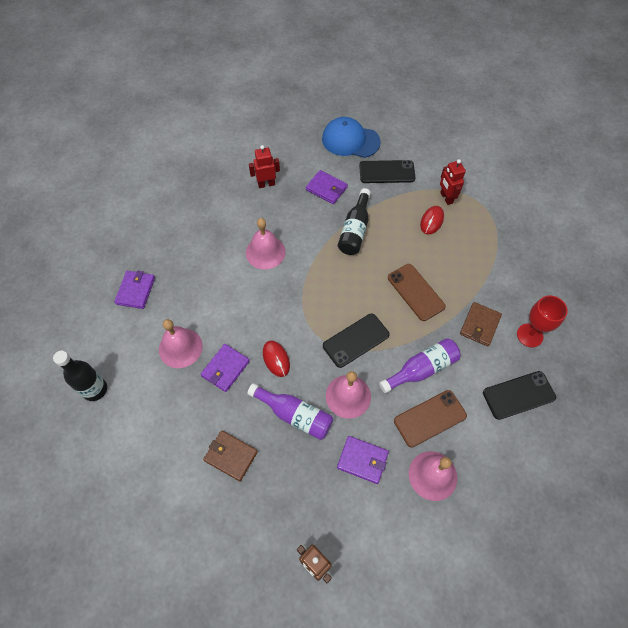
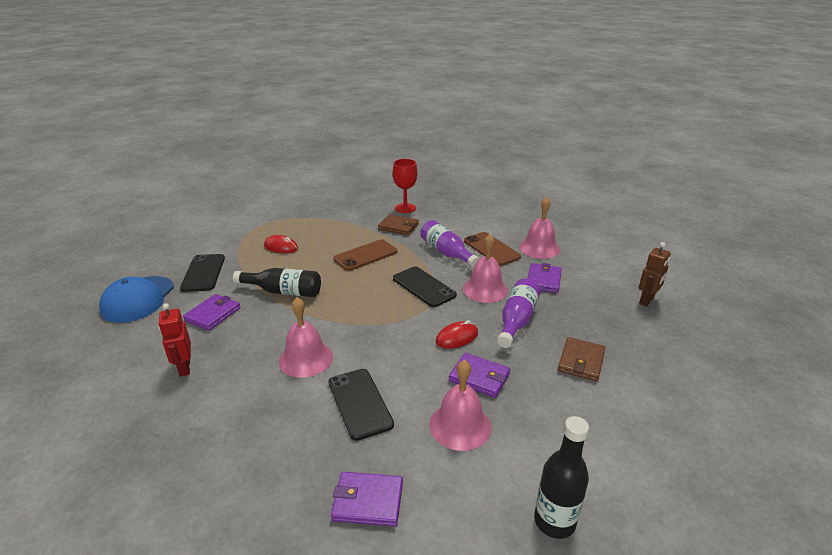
camera: 95 degrees left, 30 degrees down
(446, 198) = (253, 239): red robot -> none
(518, 395) = (458, 214): black phone -> black phone (360, 403)

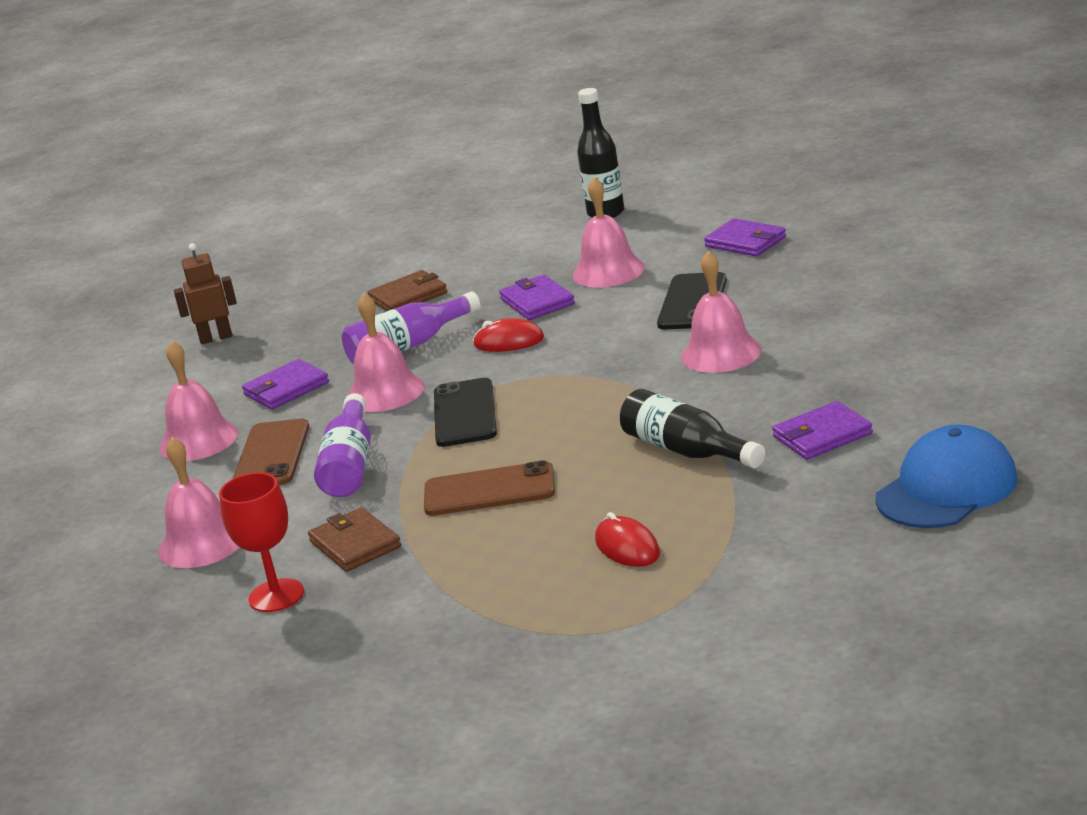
camera: 140 degrees left, 5 degrees down
(184, 368) = (888, 371): red robot -> none
(203, 273) = (810, 519): black phone -> none
(462, 215) = (201, 543): none -> pink bell

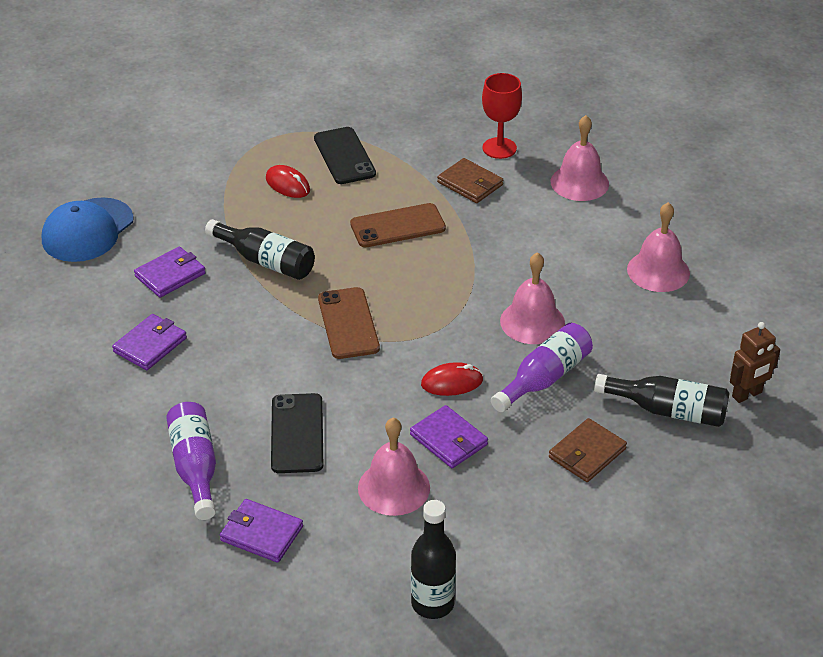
camera: 160 degrees right, 15 degrees up
(271, 455) = (584, 256): brown phone -> brown phone (348, 323)
(286, 389) = (624, 326): purple wallet -> purple wallet (150, 345)
(304, 326) = (668, 410): none -> black bottle
(350, 465) = (515, 247): purple bottle -> purple bottle (195, 468)
(465, 413) = (451, 297): black phone -> black phone (344, 156)
(721, 353) = (259, 363): pink bell -> none

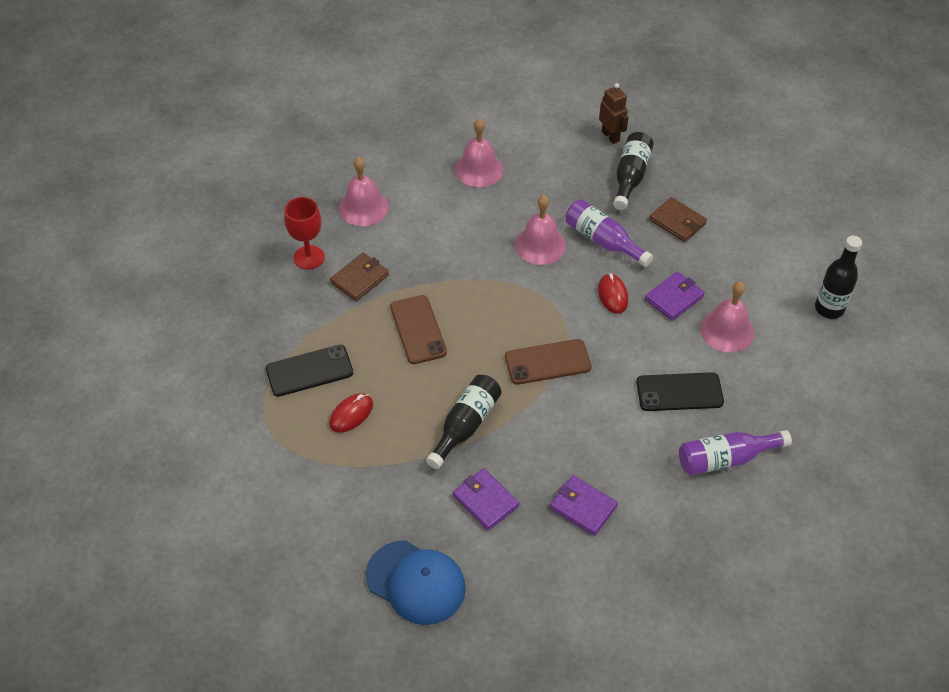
camera: 90 degrees left, 10 degrees up
(261, 533) = (786, 410): purple wallet -> none

